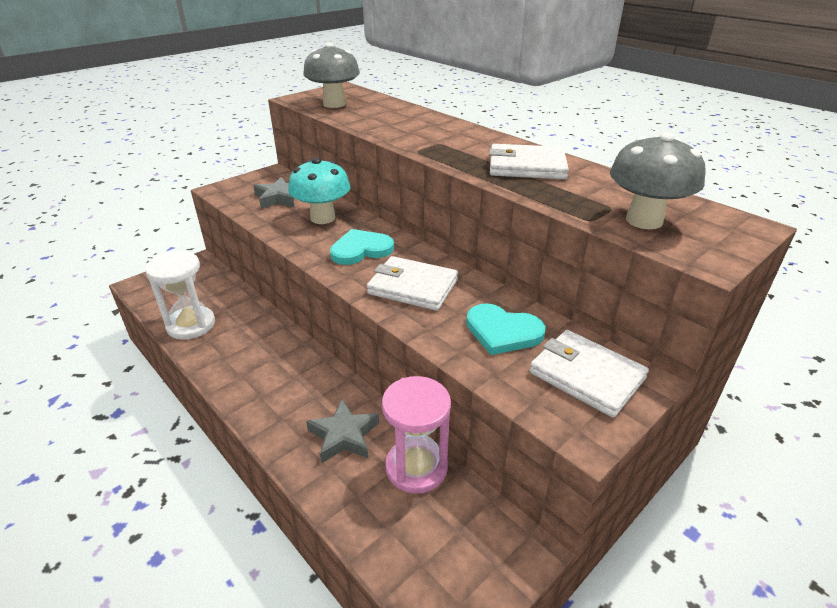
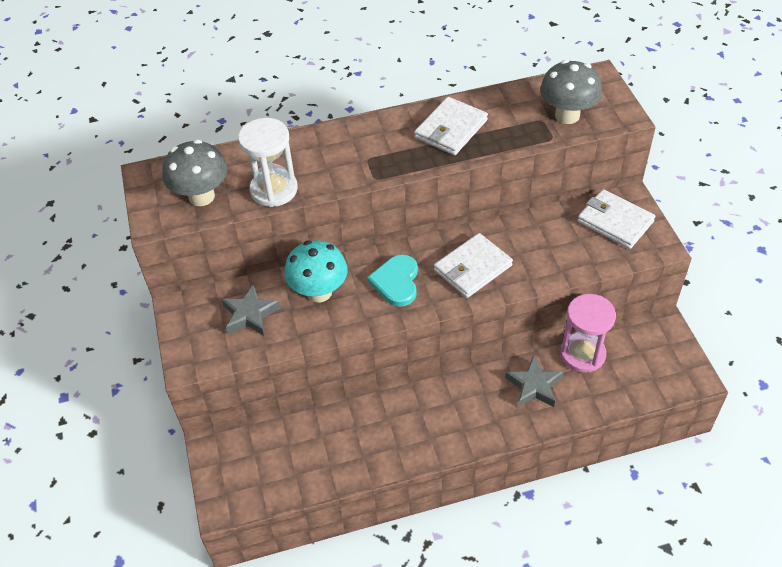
camera: 60 degrees left, 15 degrees up
(191, 325) = (331, 465): white hourglass -> white hourglass (274, 190)
(502, 331) = (553, 240): turquoise heart -> none
(586, 375) = (615, 221): white wallet -> white wallet turned 60 degrees clockwise

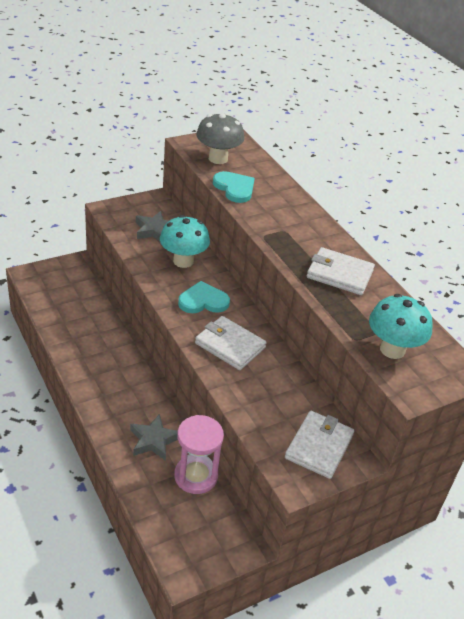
camera: 70 degrees right, 10 degrees down
(274, 190) = (234, 188): white hourglass -> turquoise heart
(567, 115) = (392, 349): grey mushroom -> turquoise mushroom

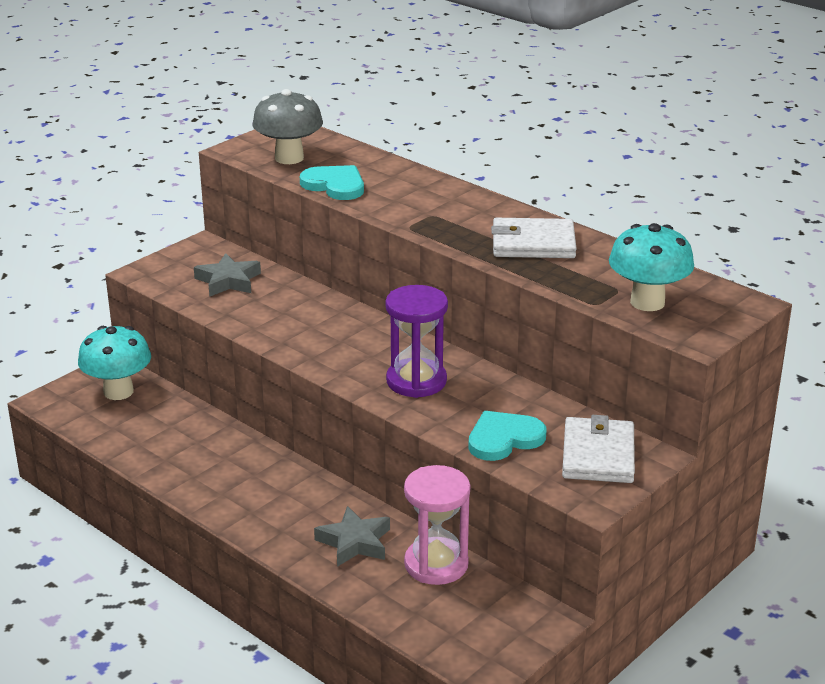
camera: 15 degrees left, 10 degrees down
(183, 261) = (291, 306): turquoise mushroom -> turquoise mushroom (118, 391)
(203, 301) = (348, 343): turquoise heart -> turquoise heart (504, 439)
(230, 345) = (416, 381): white wallet -> purple hourglass

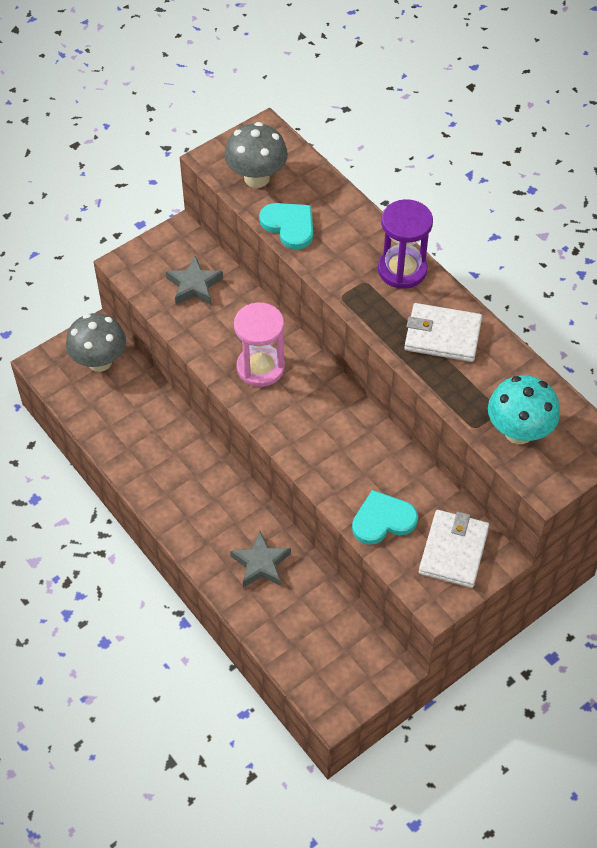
camera: 10 degrees right, 25 degrees up
(118, 391) = (99, 361): turquoise mushroom -> grey mushroom
(416, 381) = (327, 439): purple hourglass -> purple hourglass (402, 270)
(436, 564) = (319, 597): pink hourglass -> pink hourglass (260, 367)

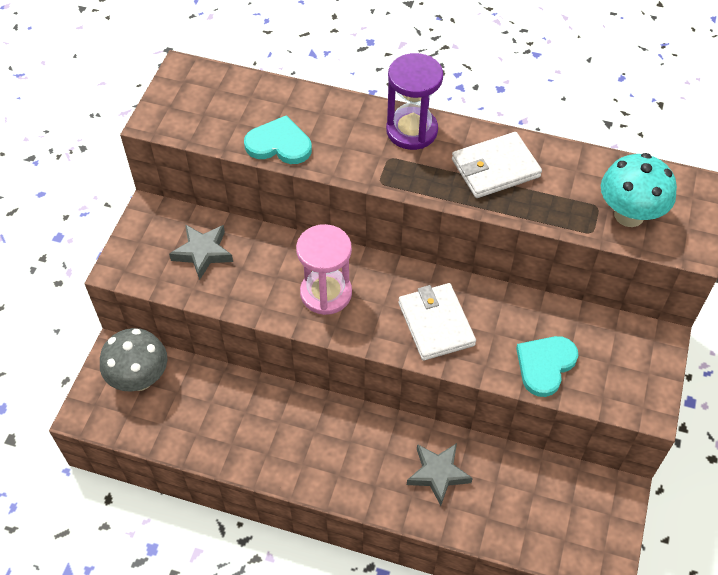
camera: 35 degrees left, 0 degrees up
(256, 178) = (212, 117): grey mushroom -> none
(453, 550) = (623, 355): white wallet -> white wallet (436, 323)

